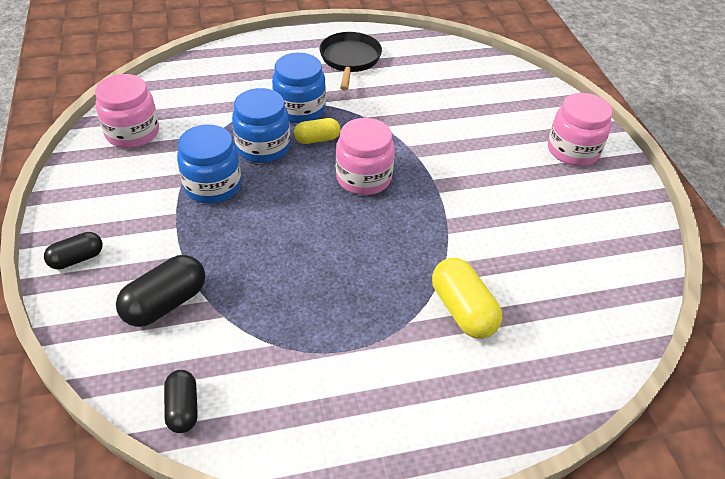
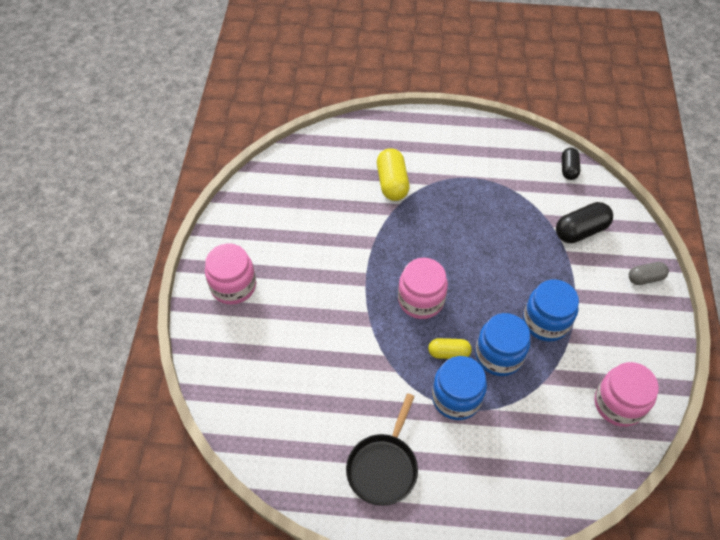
camera: 160 degrees left, 10 degrees up
(77, 259) = (645, 278): black capsule -> grey capsule

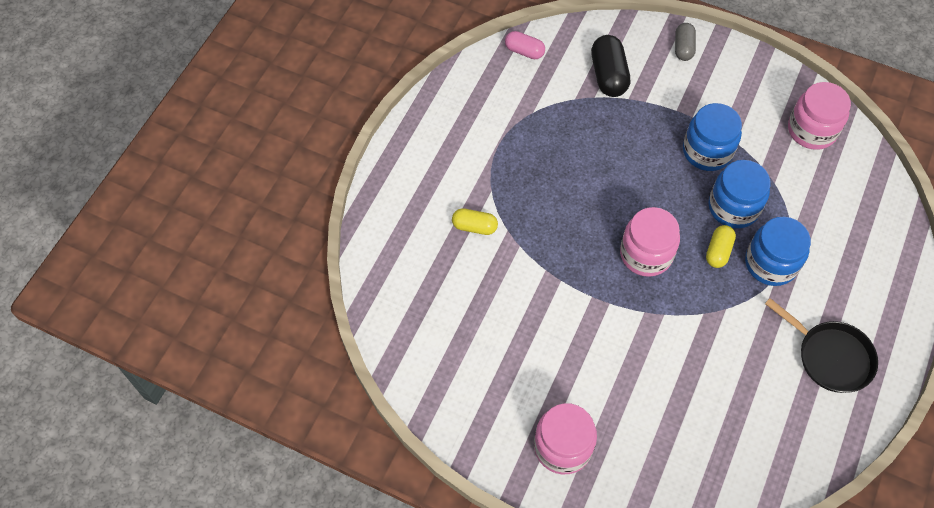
camera: 70 degrees left, 5 degrees up
(392, 183) = (474, 227): yellow capsule -> yellow capsule, size x0.63
(568, 169) = (524, 51): black capsule -> pink capsule

